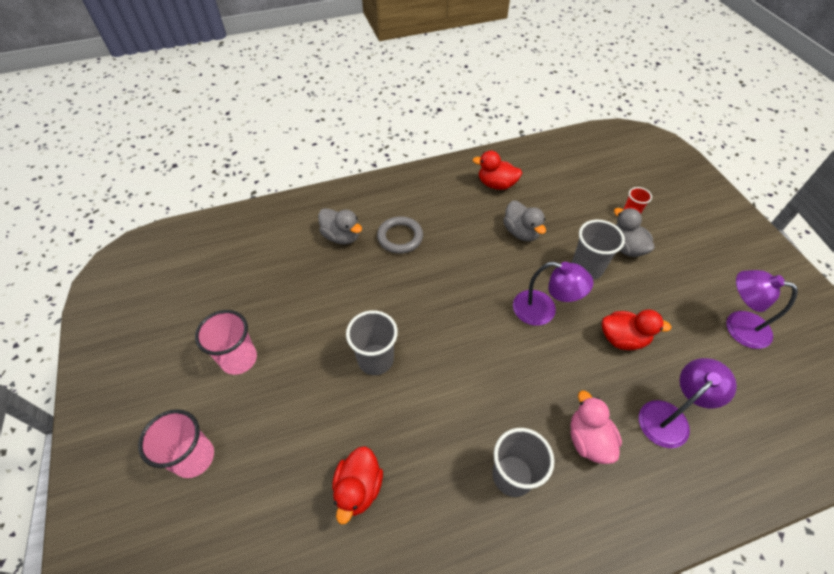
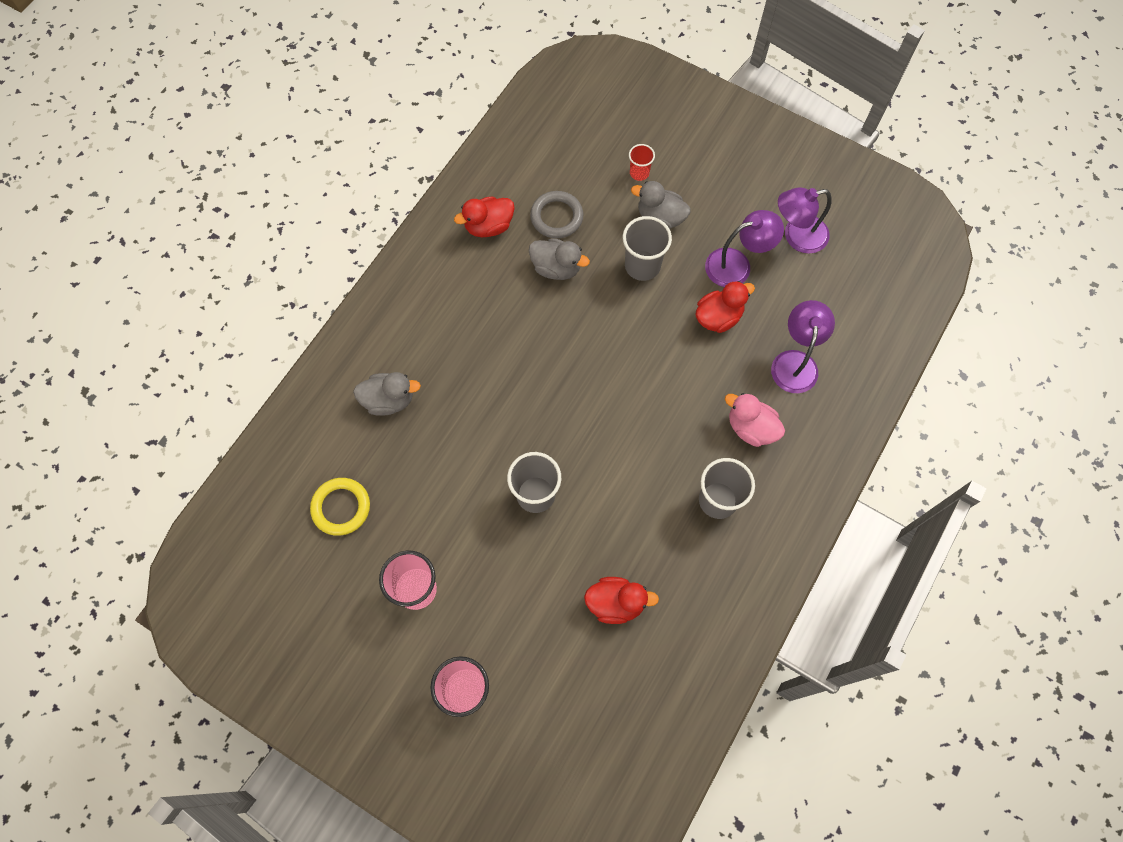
camera: 40 degrees left, 15 degrees up
(251, 275) = (341, 507): none -> yellow ring
(358, 488) = (616, 603): red duck -> red duck turned 60 degrees counterclockwise
(400, 237) = (447, 358): grey ring -> grey ring (556, 217)
(543, 310) = (637, 339): purple lamp -> purple lamp (737, 265)

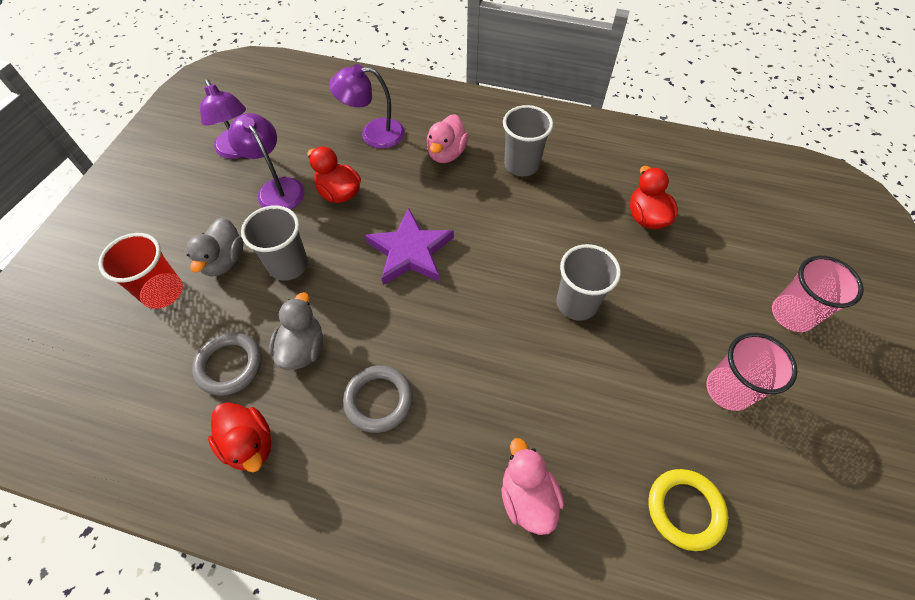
camera: 105 degrees left, 10 degrees down
(389, 400) = (527, 496): grey duck -> pink duck
(495, 315) = (378, 400): none -> grey ring
(631, 366) = (410, 251): none -> purple star
(639, 173) = (162, 292): red cup -> red cup, size x1.75

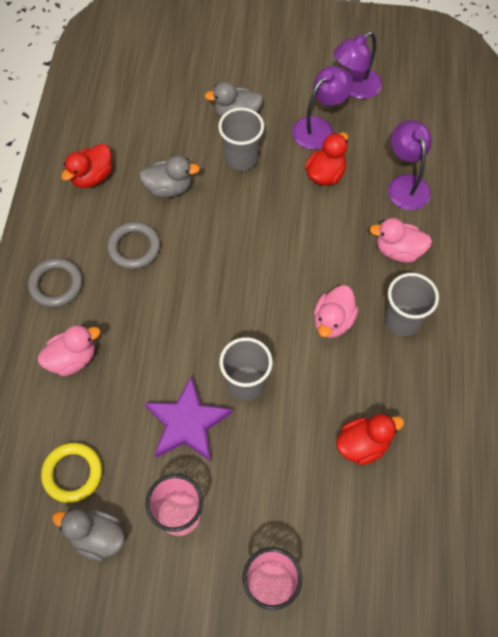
camera: 80 degrees right, 5 degrees up
(162, 292) = (201, 87): red cup -> none
(229, 365) = (148, 147): grey ring -> grey ring (56, 284)
(410, 251) = (274, 242): purple star -> purple star (187, 423)
(514, 217) = (333, 321): none -> pink duck
(762, 485) = (97, 537): none -> grey duck

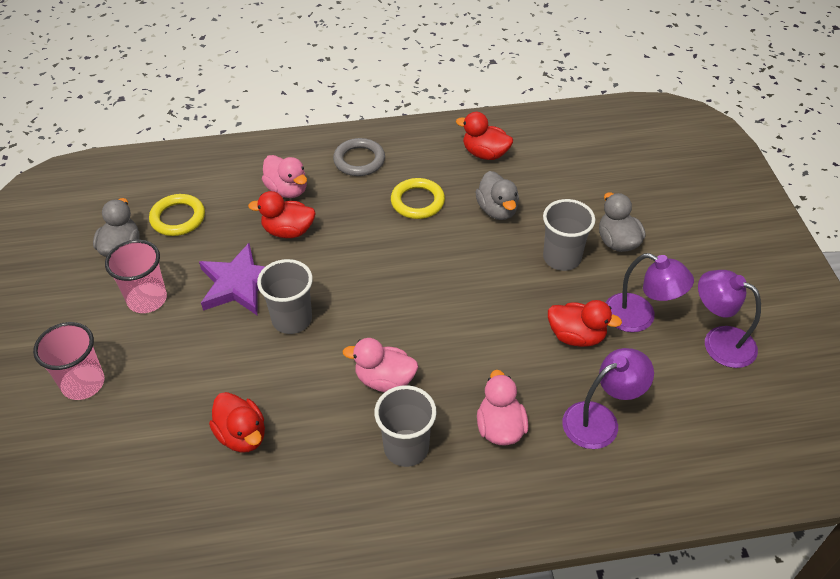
camera: 75 degrees right, 15 degrees down
(131, 367) = (288, 231): none -> red duck
(134, 247) = (417, 201): grey ring -> yellow ring

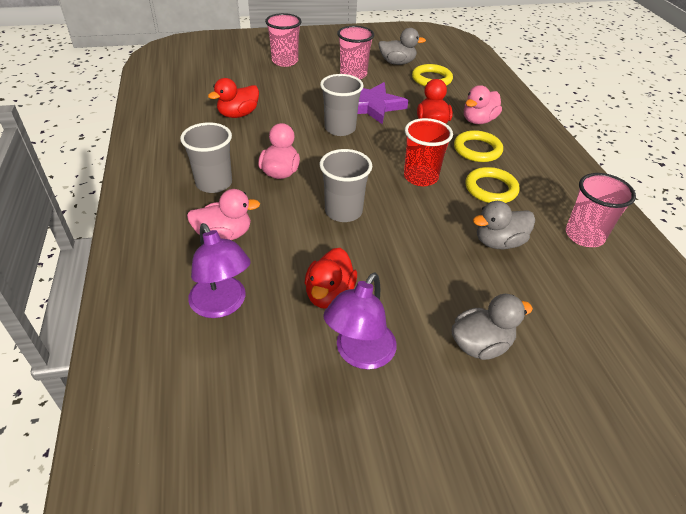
camera: 85 degrees right, 5 degrees down
(347, 200) = (477, 149): none -> yellow ring
(359, 160) = (532, 155): grey ring -> none
(397, 253) = (420, 177): none -> red cup
(485, 154) = (584, 236): red duck -> pink cup
(562, 258) = (440, 290): grey cup -> grey cup (343, 211)
(719, 341) = (325, 439): purple lamp -> none

